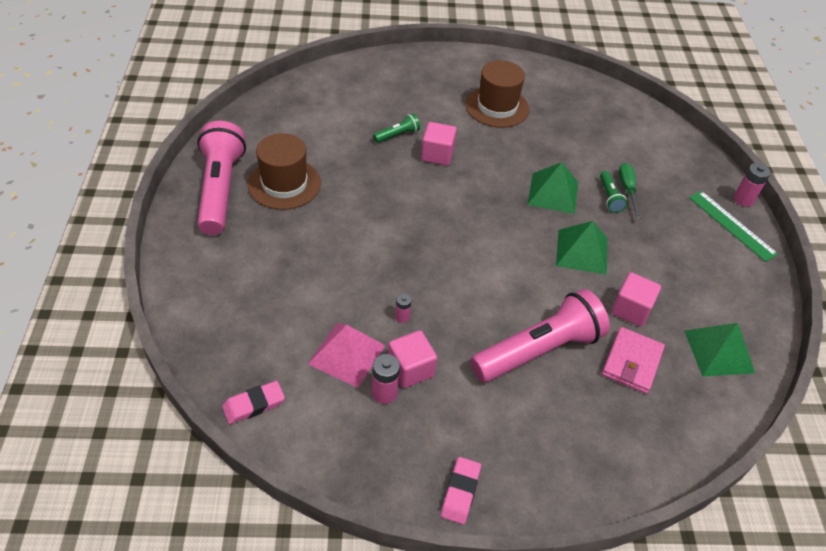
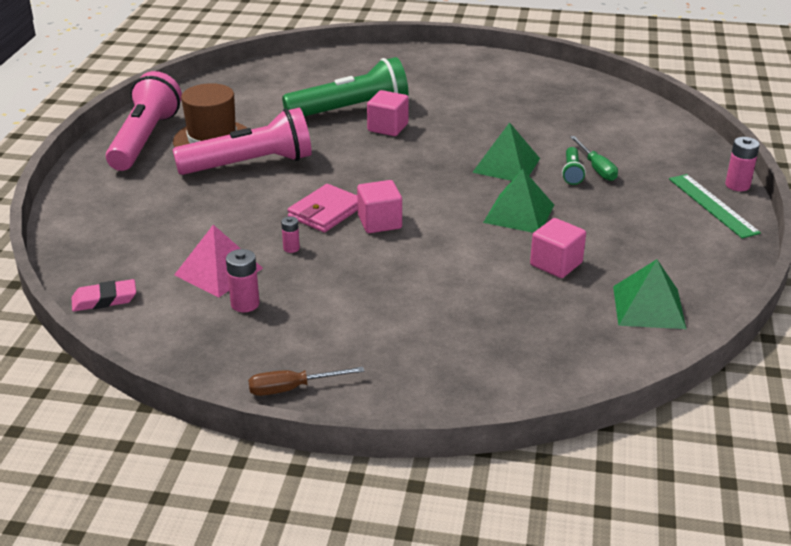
camera: 15 degrees right, 15 degrees down
(397, 135) = (350, 110): green flashlight -> green flashlight, size x2.33
(410, 369) = (282, 288): pink cube -> pink cube (379, 222)
(460, 492) = (292, 388): pink eraser -> brown screwdriver
(497, 107) = (472, 94): brown hat -> none
(539, 350) = (432, 287): pink flashlight -> pink flashlight (250, 164)
(627, 190) = (596, 168): green screwdriver -> green screwdriver turned 150 degrees clockwise
(632, 362) = (537, 306): pink wallet -> pink wallet (326, 212)

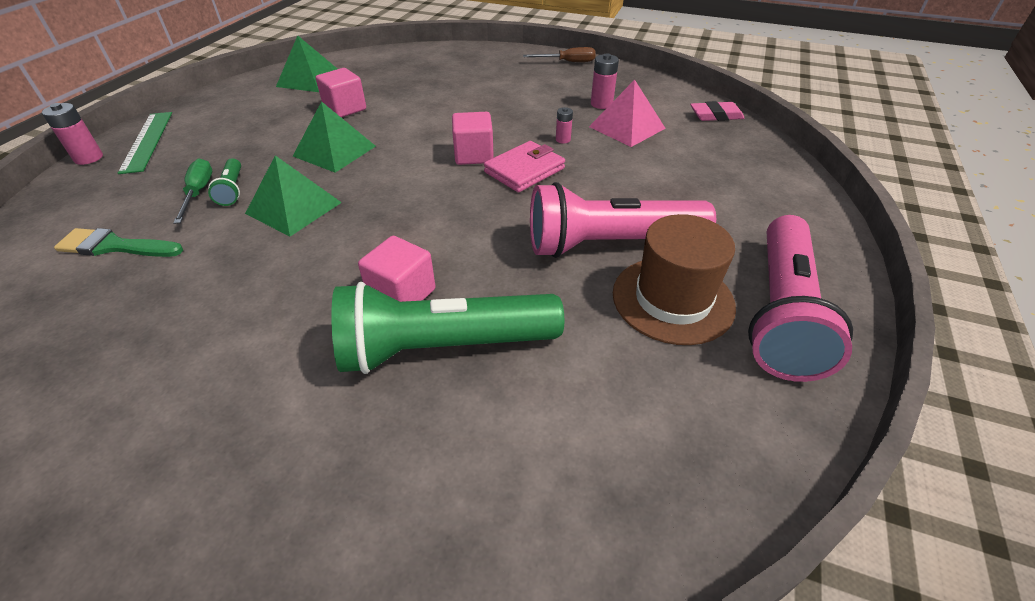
camera: 170 degrees left, 10 degrees up
(572, 173) = (232, 190): green flashlight -> green flashlight turned 150 degrees clockwise
(605, 132) = (115, 246): none -> green brush

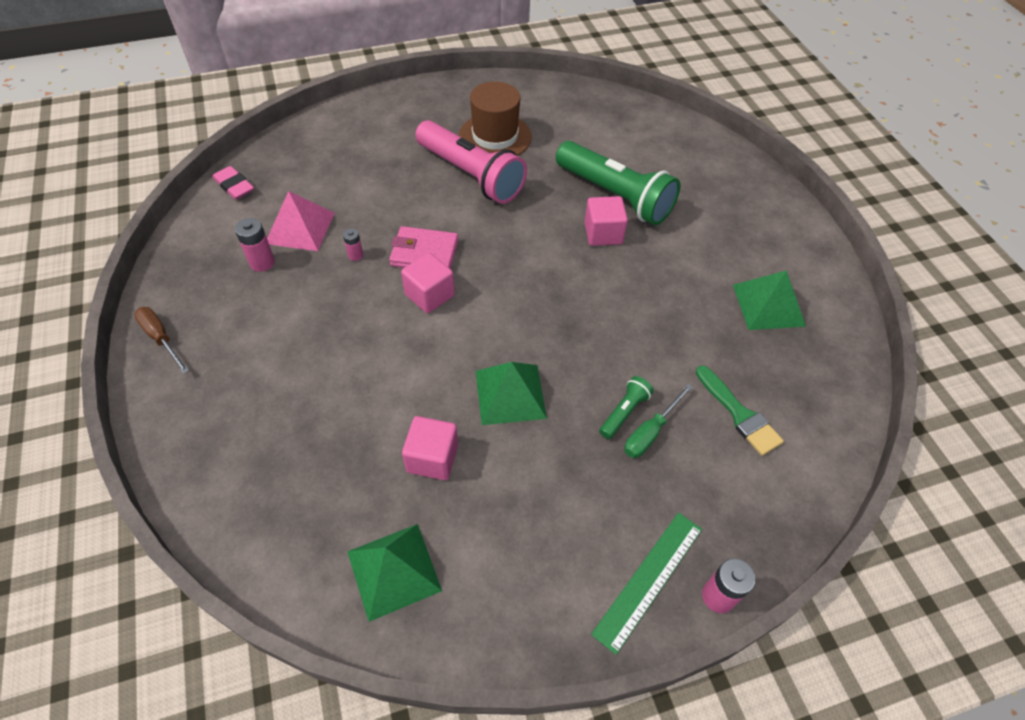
camera: 130 degrees left, 10 degrees up
(293, 208) = (599, 350): green pyramid -> green pyramid (768, 305)
(781, 312) = (467, 102): pink flashlight -> none

